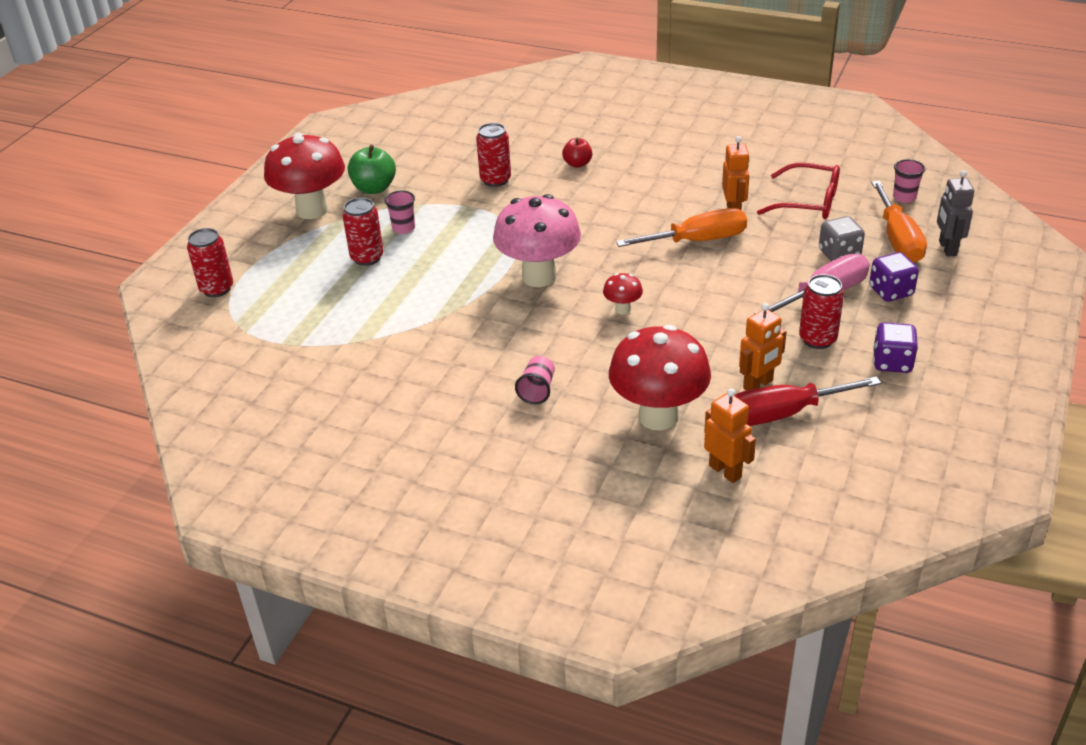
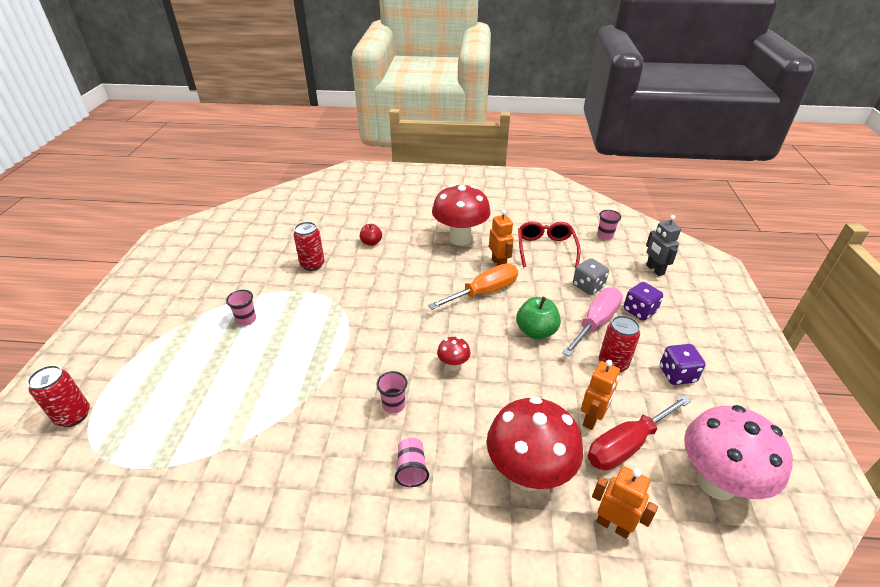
camera: 20 degrees left, 0 degrees up
(312, 210) = (161, 315): red mushroom -> red mushroom (460, 239)
(367, 258) = (219, 354): red can -> none
(374, 188) = (213, 287): green apple -> green apple (536, 331)
(539, 276) = (374, 346): pink mushroom -> pink mushroom (716, 483)
(540, 334) = (393, 405): none -> pink cup
(808, 202) = (546, 249): red glasses -> red glasses turned 90 degrees counterclockwise
(898, 239) = (619, 268): orange screwdriver -> none

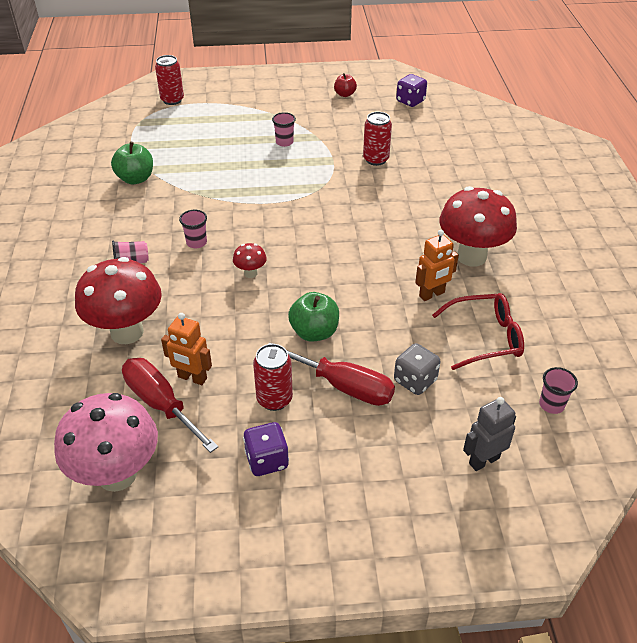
camera: 80 degrees right, 5 degrees up
(242, 463) = (135, 179): none -> green apple
(371, 242) = (431, 189): red apple -> red apple (345, 94)
(484, 292) = (371, 286): orange screwdriver -> none
(596, 322) = (343, 386): pink screwdriver -> red screwdriver
(613, 525) = (75, 388): orange robot -> none
(639, 311) = (379, 433): purple dice -> purple dice (410, 101)

